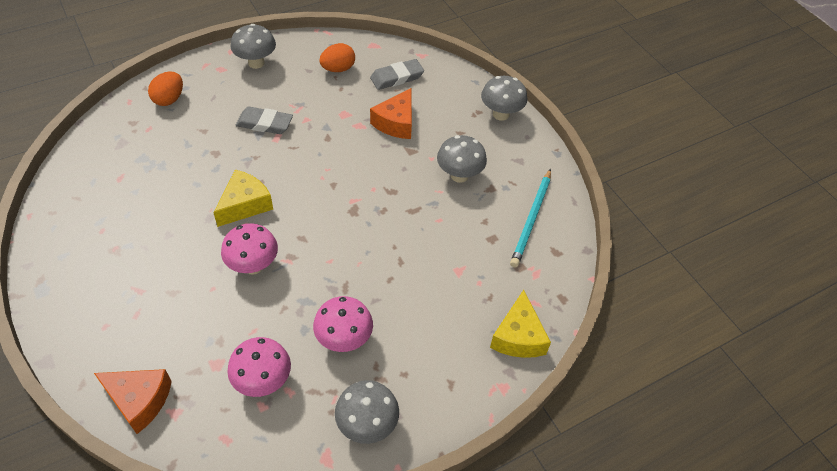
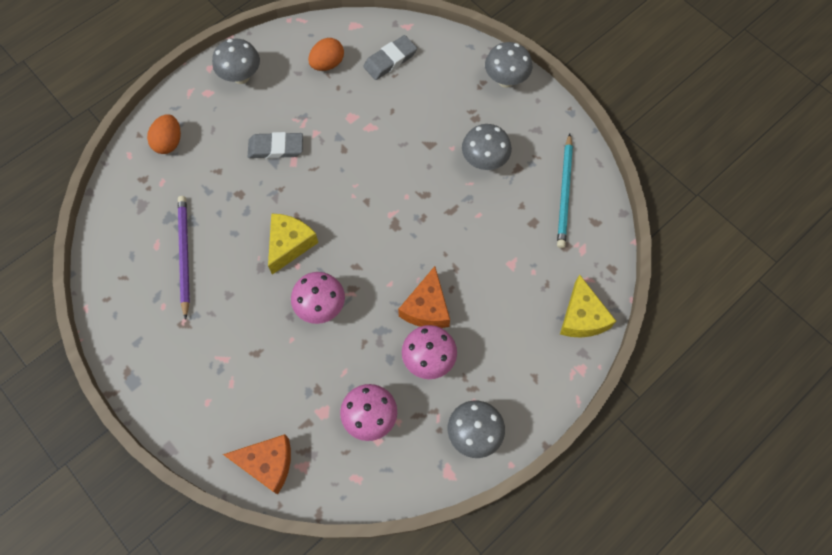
camera: 10 degrees left, 15 degrees up
(142, 191) = (184, 255): none -> purple pencil
(396, 123) = (405, 115): orange cheese -> orange cheese (426, 308)

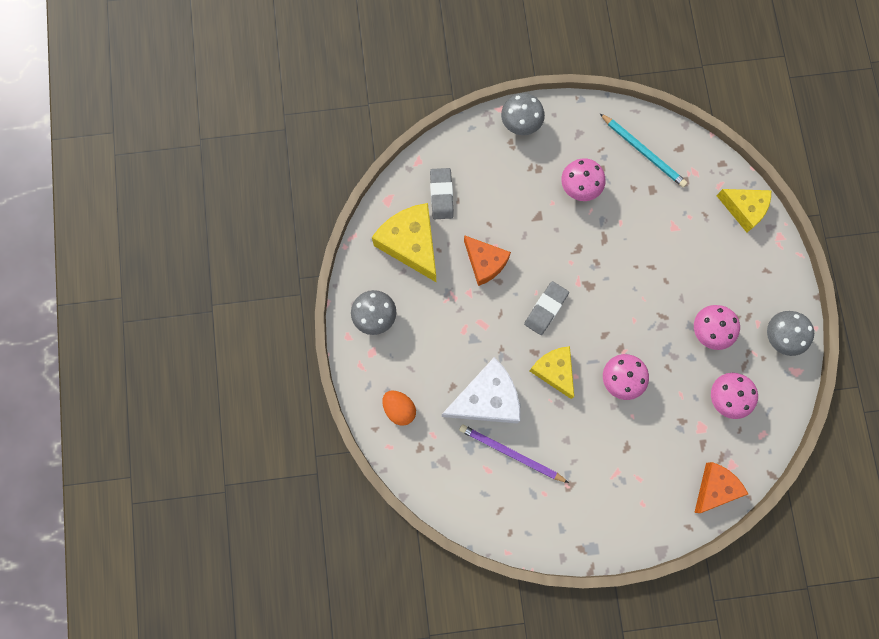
camera: 55 degrees left, 10 degrees up
(224, 205) = (487, 399): none -> white cheese
(276, 148) = (462, 330): grey eraser -> grey eraser (546, 309)
(327, 64) = (411, 244): orange egg -> yellow cheese
(426, 308) = (669, 307): orange cheese -> orange cheese (485, 263)
(484, 161) = (579, 188): grey mushroom -> pink mushroom

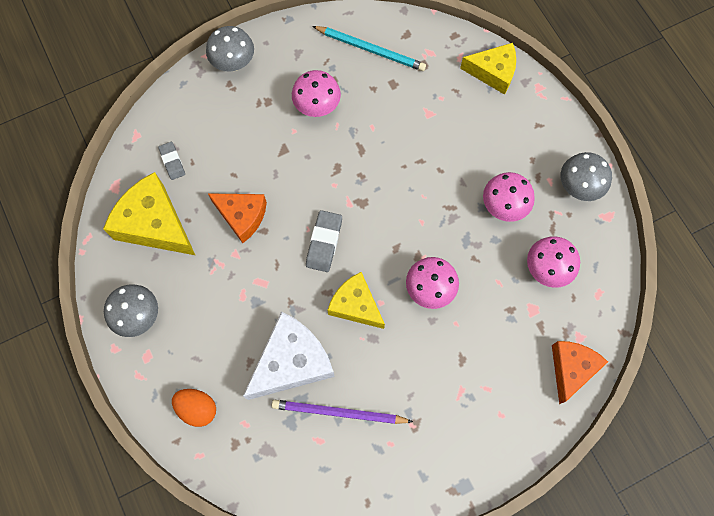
camera: 20 degrees left, 5 degrees down
(441, 195) = (172, 162): grey eraser -> grey eraser, size x0.65

